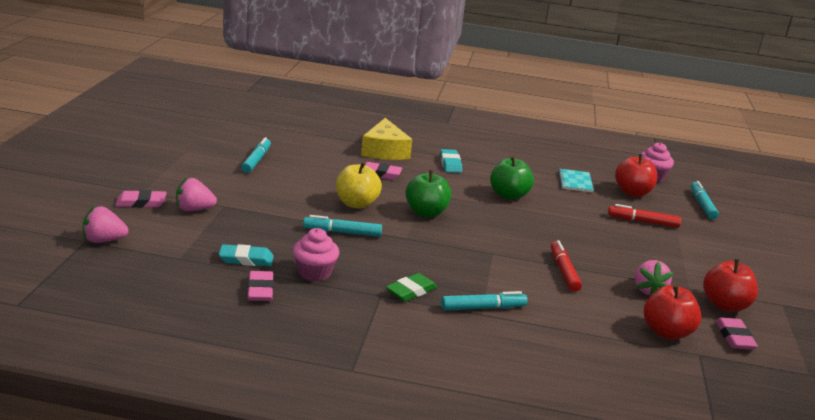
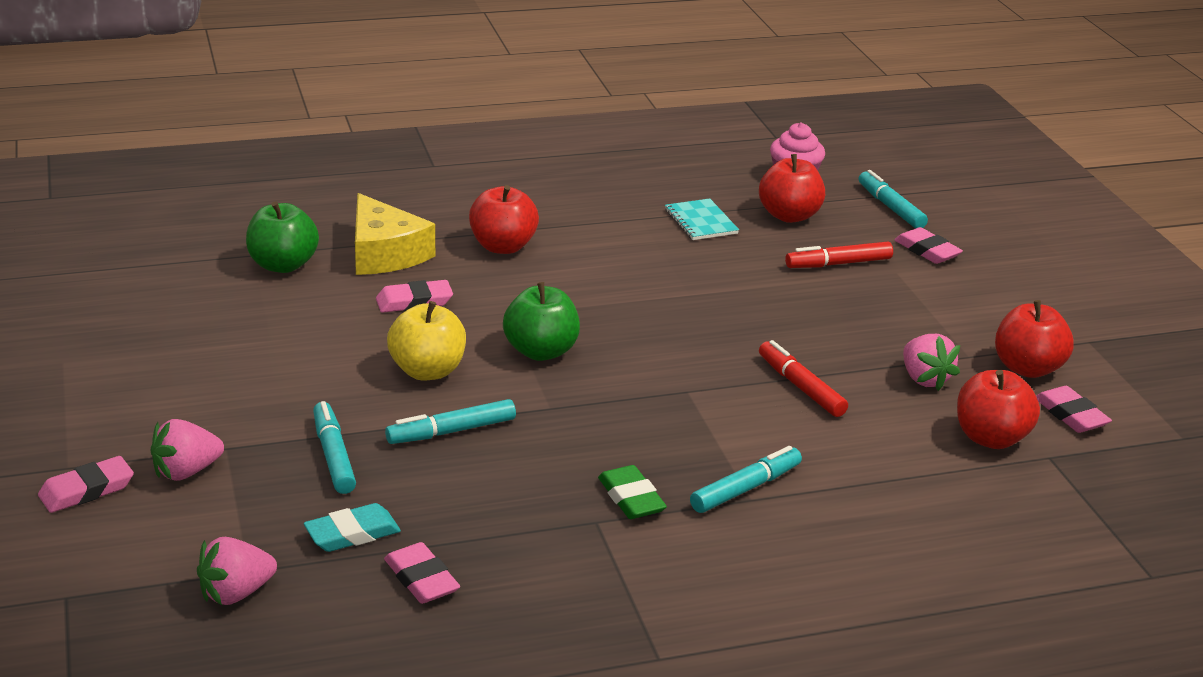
camera: 25 degrees left, 5 degrees up
(104, 240) = (95, 584): pink strawberry -> pink strawberry (236, 593)
(256, 160) = (199, 340): turquoise marker -> turquoise marker (333, 456)
(314, 273) = (473, 519): pink cupcake -> none
(411, 291) = (631, 498): green eraser -> green eraser turned 45 degrees counterclockwise
(450, 164) = (503, 246): turquoise eraser -> red apple
(508, 195) = (630, 279): green apple -> green apple (283, 265)
(707, 230) = (927, 250): none -> pink eraser

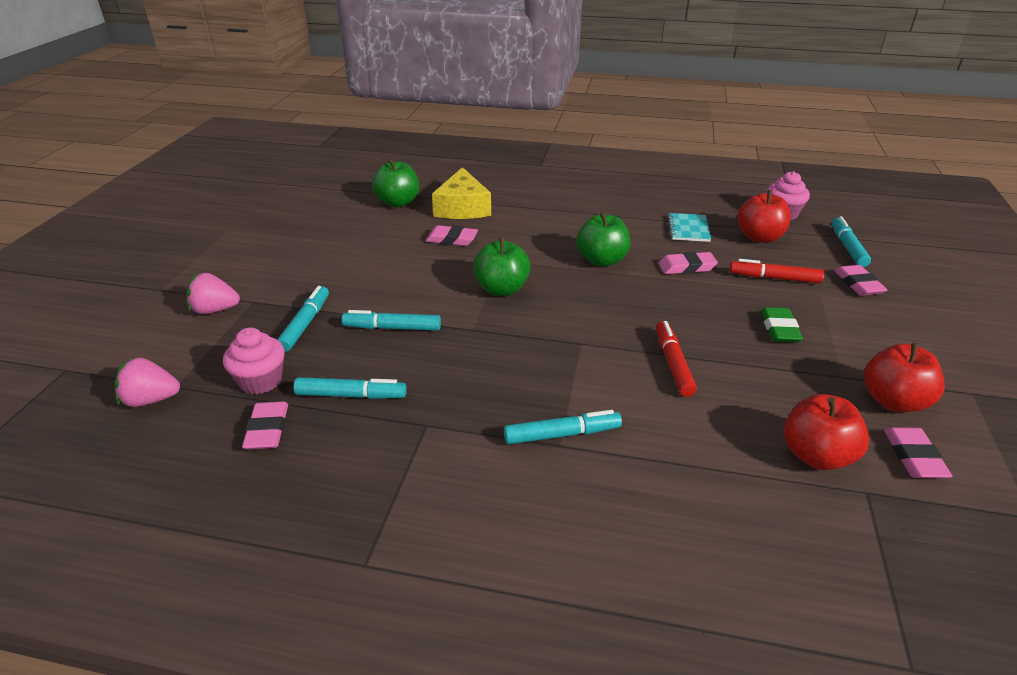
camera: 30 degrees right, 5 degrees up
(86, 490) = (153, 306): pink eraser -> pink eraser (687, 267)
(352, 533) = (260, 381): turquoise eraser -> pink cupcake
(427, 371) = (417, 284): yellow apple -> none
(481, 517) = (351, 395): none -> turquoise marker
(503, 246) = (538, 218): red apple -> none
(630, 286) = (602, 260): none -> green apple
(631, 498) = (467, 414): green eraser -> green eraser (779, 329)
(924, 379) = (787, 385): pink strawberry -> none

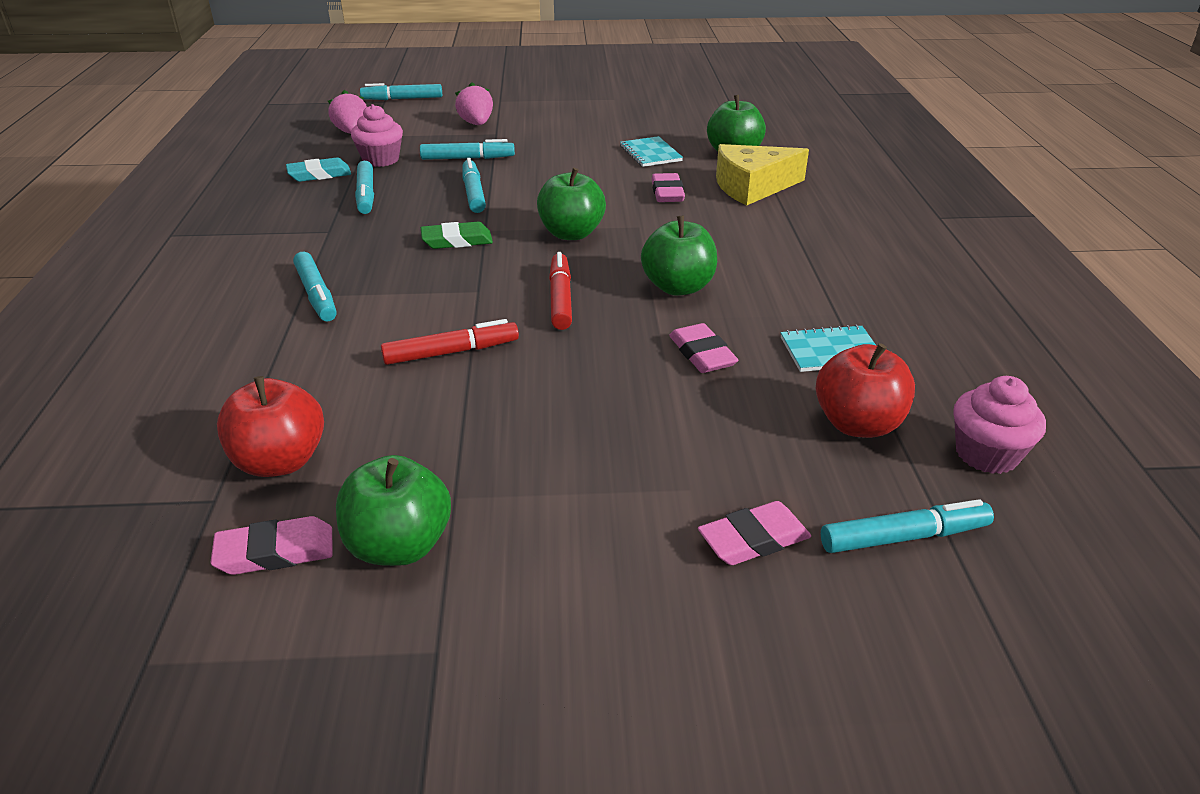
camera: 75 degrees right, 0 degrees up
(75, 354) = (402, 99): none -> turquoise marker
(267, 429) = (319, 174): pink eraser -> turquoise eraser
(371, 234) = (650, 153): none -> turquoise notebook
(774, 278) = (717, 438): red marker -> red marker (560, 299)
(779, 329) = (562, 439): green eraser -> green eraser (457, 241)
(893, 401) = (399, 546): red apple -> green apple

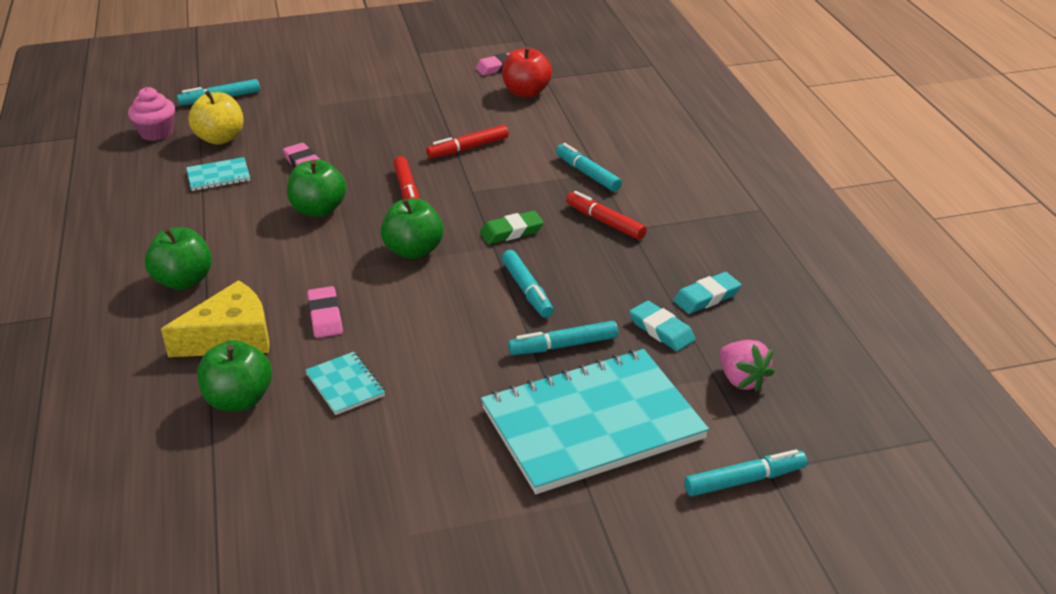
camera: 170 degrees right, 0 degrees up
(349, 239) = (605, 222): none -> red marker
(366, 195) = (633, 274): turquoise marker -> none
(381, 160) = (661, 330): pink cupcake -> turquoise eraser
(399, 546) = (448, 74): green apple -> green apple (184, 281)
(476, 124) = (592, 424): pink strawberry -> turquoise notebook
(753, 539) = (290, 91): pink eraser -> none
(857, 424) = (220, 138): red apple -> yellow apple

